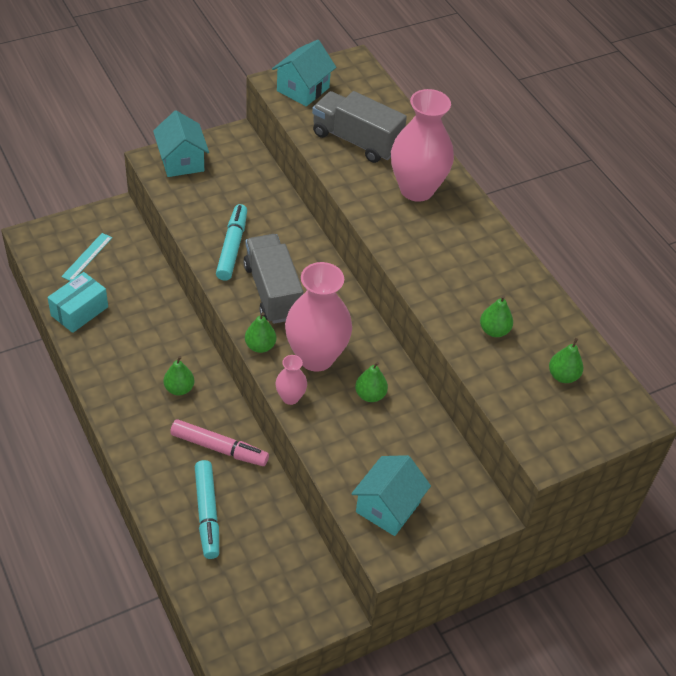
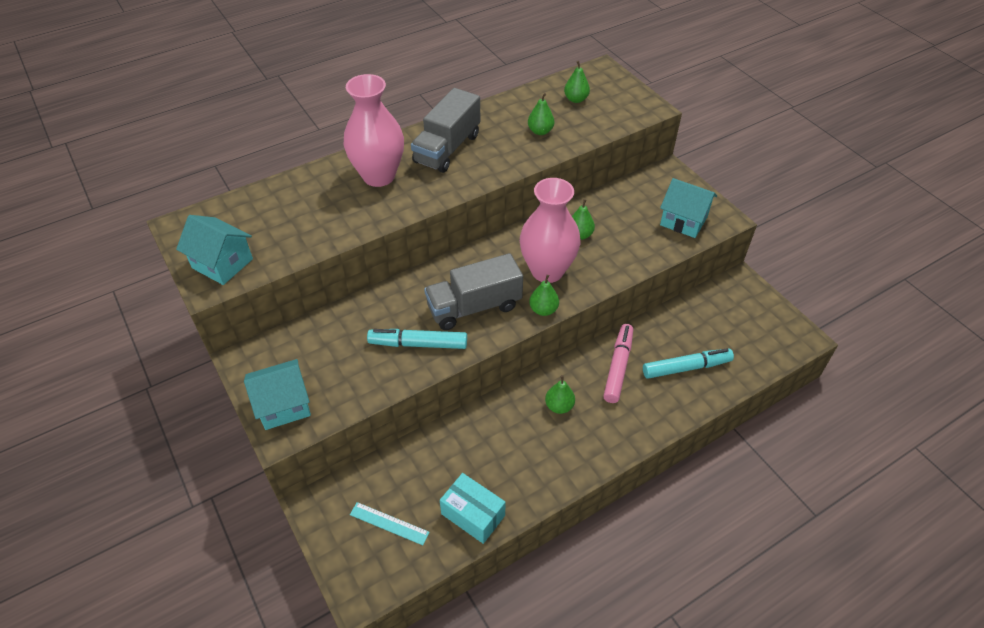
camera: 90 degrees left, 0 degrees up
(290, 397) = (596, 284): pink vase -> none
(356, 140) = (309, 218): grey truck -> grey truck (447, 148)

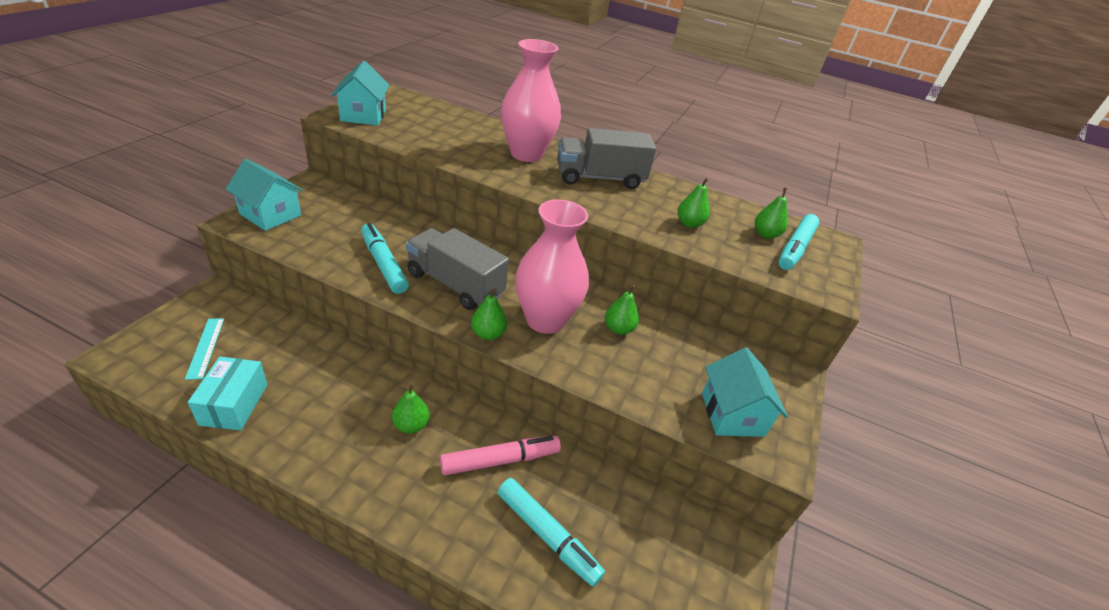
camera: 50 degrees right, 10 degrees down
(599, 94) = (795, 248): none -> turquoise marker

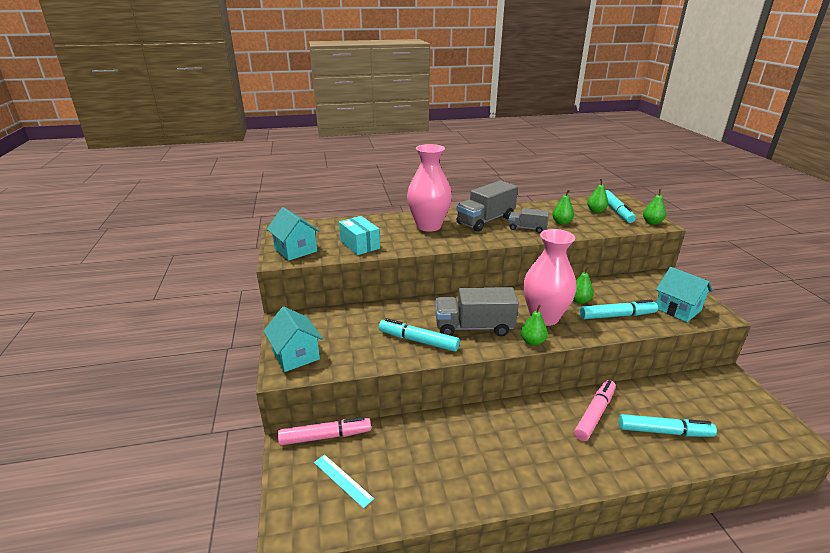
camera: 30 degrees left, 10 degrees down
(234, 404) = (419, 497): turquoise box -> turquoise box (359, 245)
(246, 306) = (325, 436): none -> pink marker
(270, 214) = (296, 355): turquoise house -> turquoise house turned 60 degrees clockwise
(411, 425) = (530, 430): green pear -> green pear (652, 222)
(631, 208) = (527, 228): none -> grey truck
(635, 371) = (617, 315): none -> turquoise marker

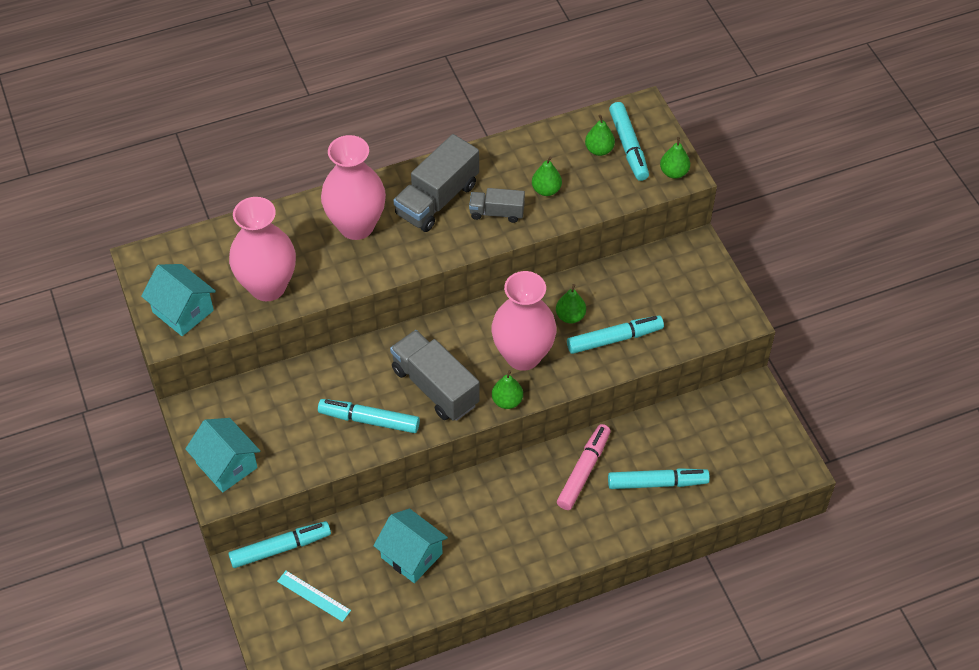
camera: 10 degrees left, 25 degrees up
(325, 436) = (280, 548): pink marker -> turquoise marker
(359, 245) = (268, 286): turquoise box -> pink vase
(474, 327) = (435, 387): grey truck -> grey truck turned 60 degrees clockwise
(677, 309) = (692, 315): turquoise house -> turquoise house (411, 555)

